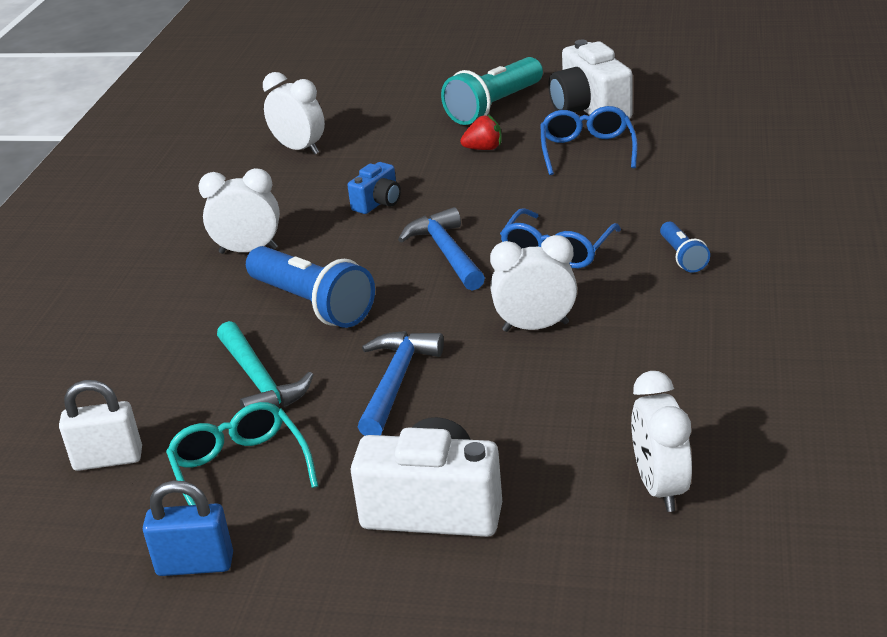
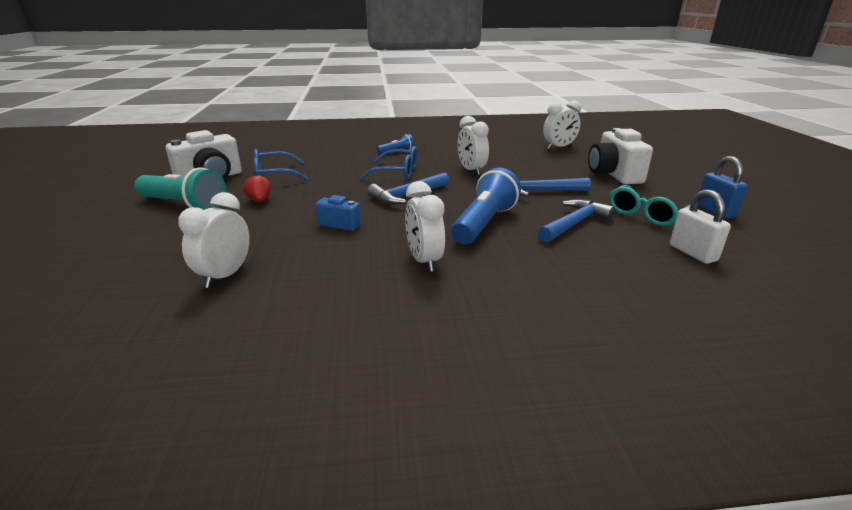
camera: 110 degrees left, 5 degrees down
(259, 381) = (574, 224): turquoise hammer -> blue hammer

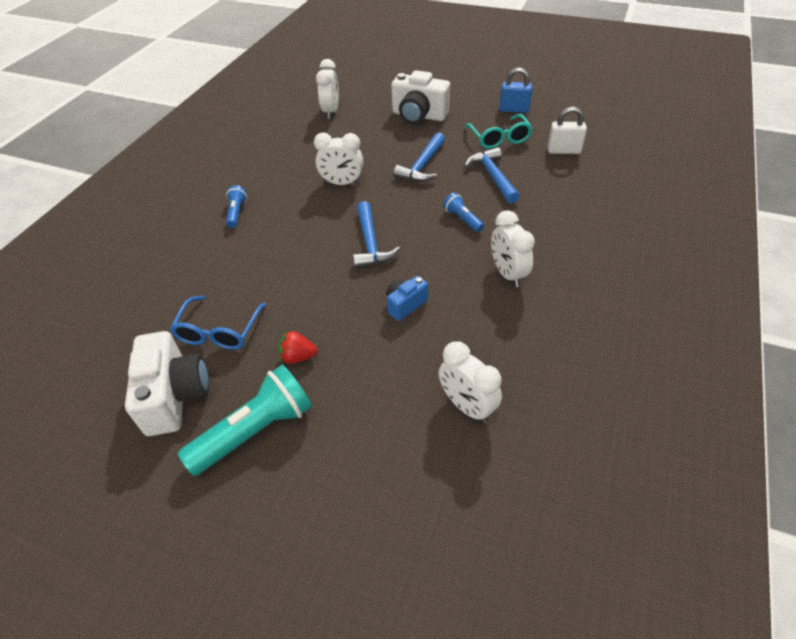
camera: 60 degrees left, 20 degrees up
(397, 172) = (303, 231): blue glasses -> none
(424, 261) = (507, 274): white clock -> white clock turned 60 degrees clockwise
(484, 223) = (462, 219): blue flashlight -> blue flashlight, size x0.51

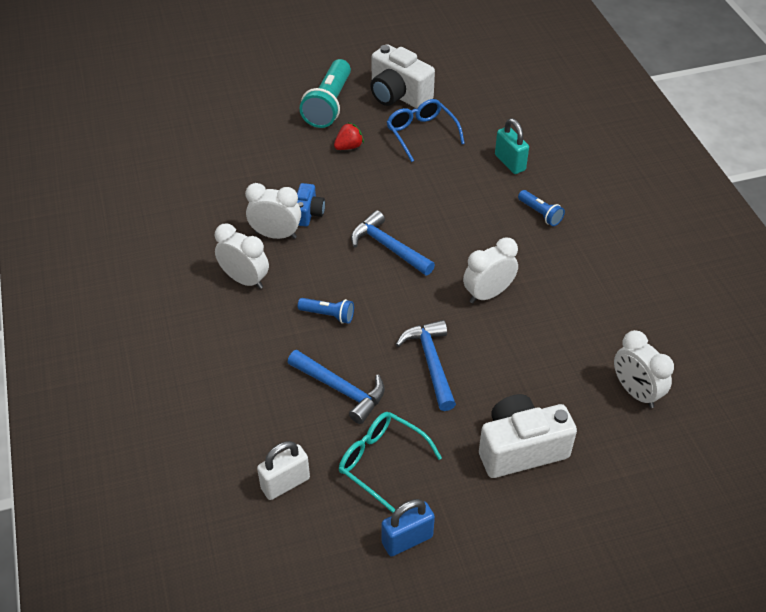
camera: 140 degrees right, 0 degrees up
(195, 261) = (510, 163): none -> turquoise padlock
(467, 406) = (210, 175): white clock -> white clock (276, 235)

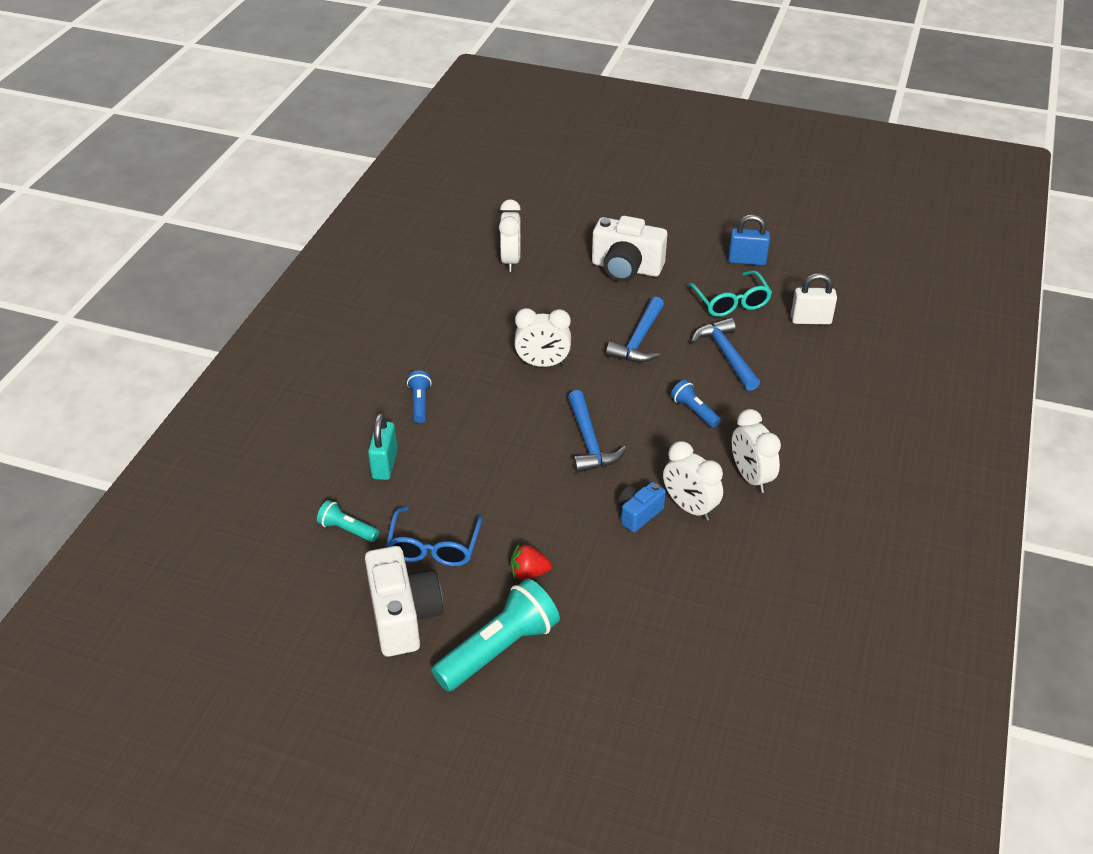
camera: 145 degrees left, 5 degrees down
(483, 118) = (347, 530): none -> turquoise flashlight

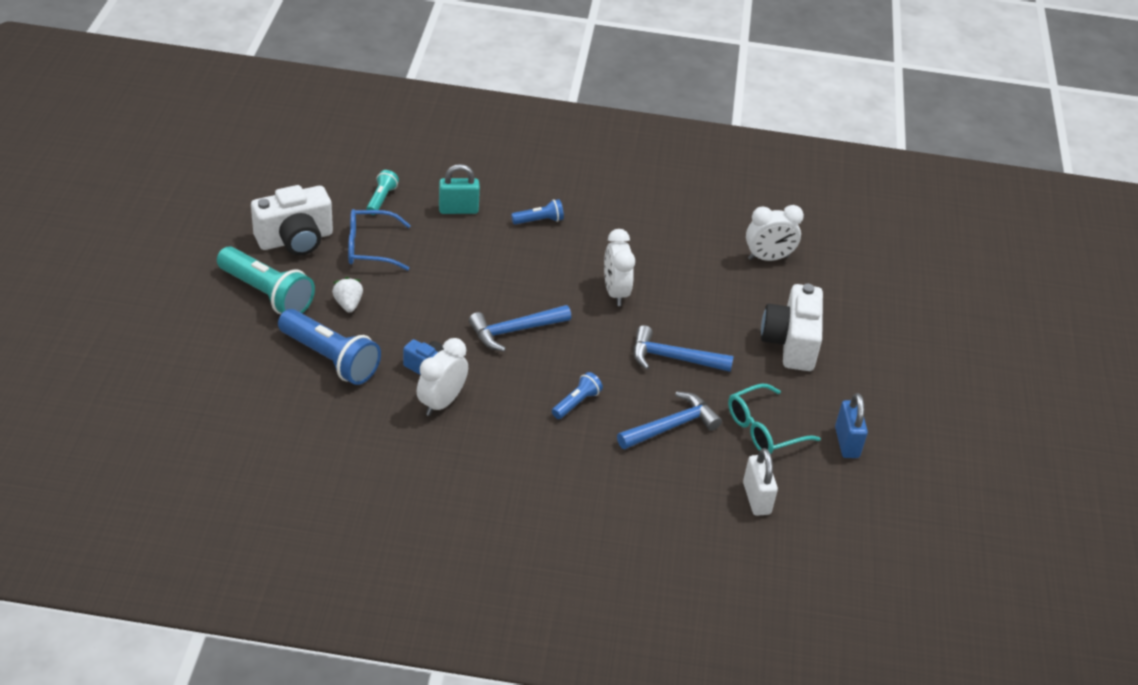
camera: 75 degrees right, 0 degrees up
(529, 573) = (348, 304): red strawberry -> white strawberry
(617, 594) = (330, 358): none -> blue flashlight
(750, 477) = (490, 446): white clock -> none

